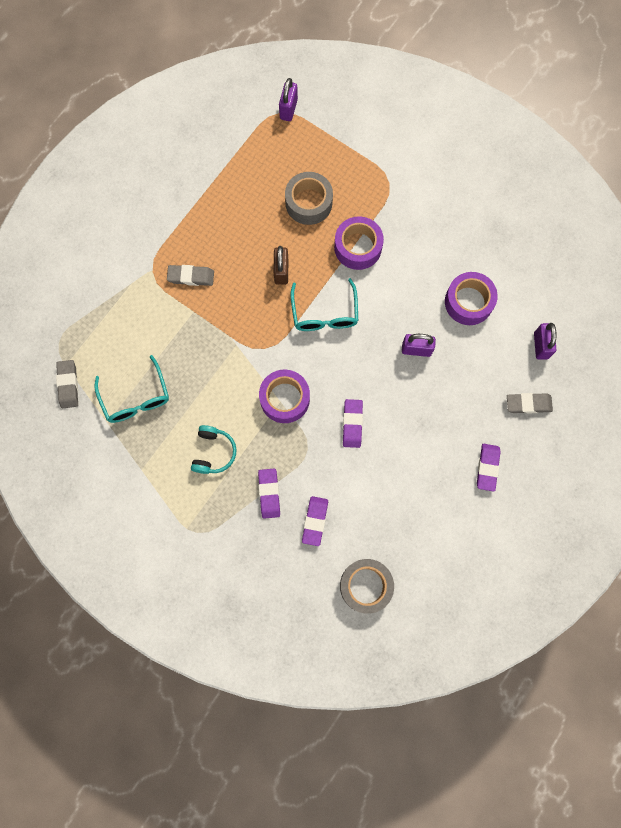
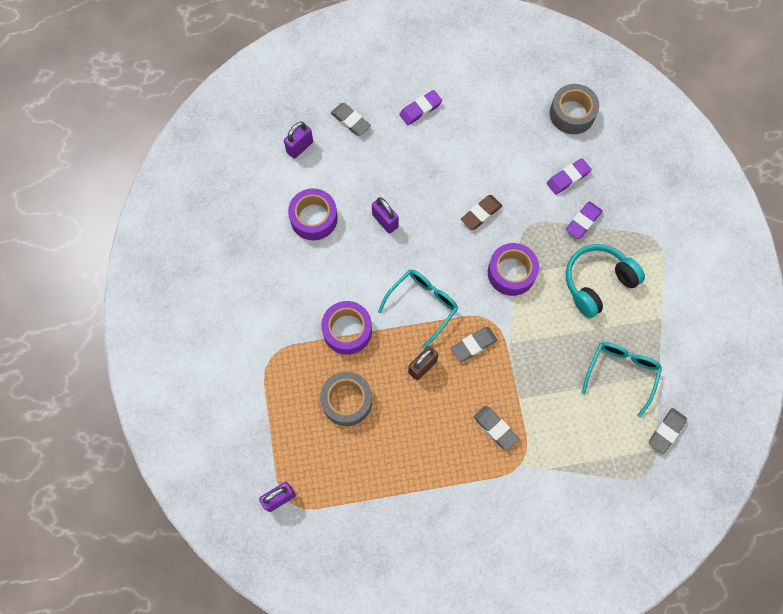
camera: 135 degrees left, 5 degrees down
(213, 452) = (597, 283): turquoise headphones -> turquoise headphones, size x1.57
(260, 319) = (473, 345): none -> grey eraser
(352, 424) = (481, 214): purple eraser -> brown eraser

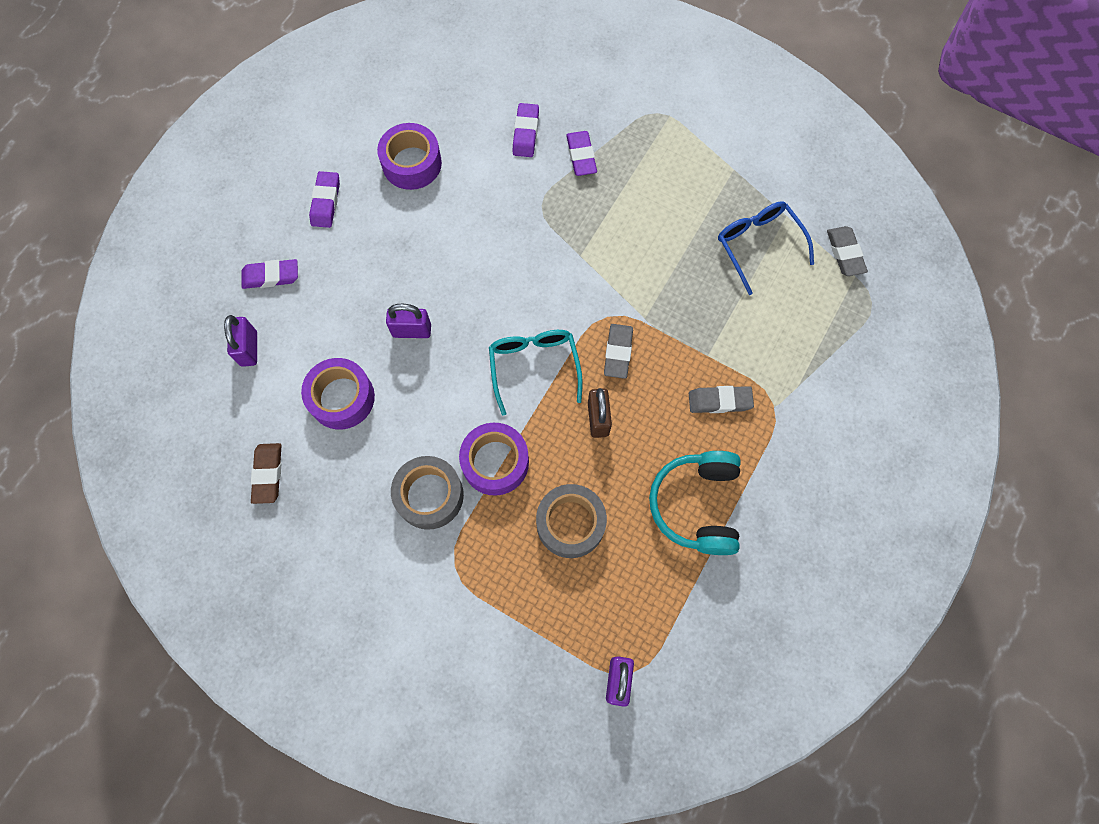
camera: 50 degrees left, 0 degrees up
(350, 121) = (271, 276): grey eraser -> purple eraser
(481, 214) = (489, 236): brown eraser -> brown eraser (268, 474)
(511, 272) = (575, 258): purple tape -> purple tape (412, 163)
(572, 114) = (465, 77): grey tape -> grey tape (429, 495)
(597, 283) = (652, 193): turquoise headphones -> turquoise headphones (697, 505)
(621, 373) = (758, 246): turquoise glasses -> blue glasses

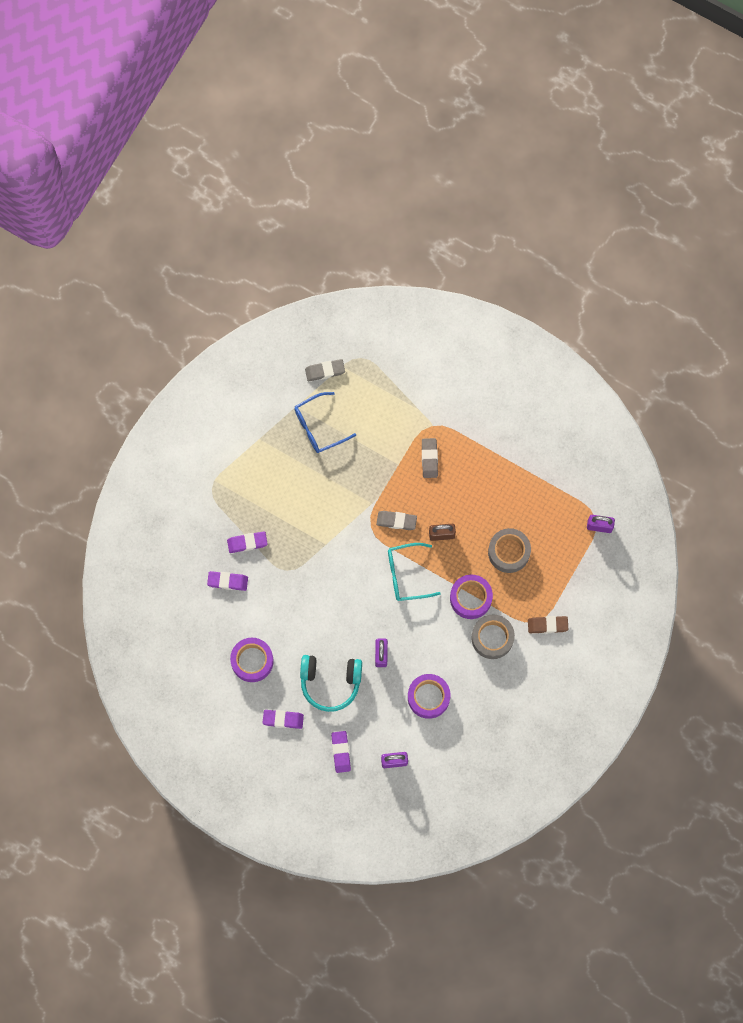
camera: 90 degrees left, 5 degrees up
(268, 474) = (479, 740): brown eraser -> brown eraser (547, 625)
(697, 505) = (496, 476): turquoise headphones -> turquoise headphones (330, 682)

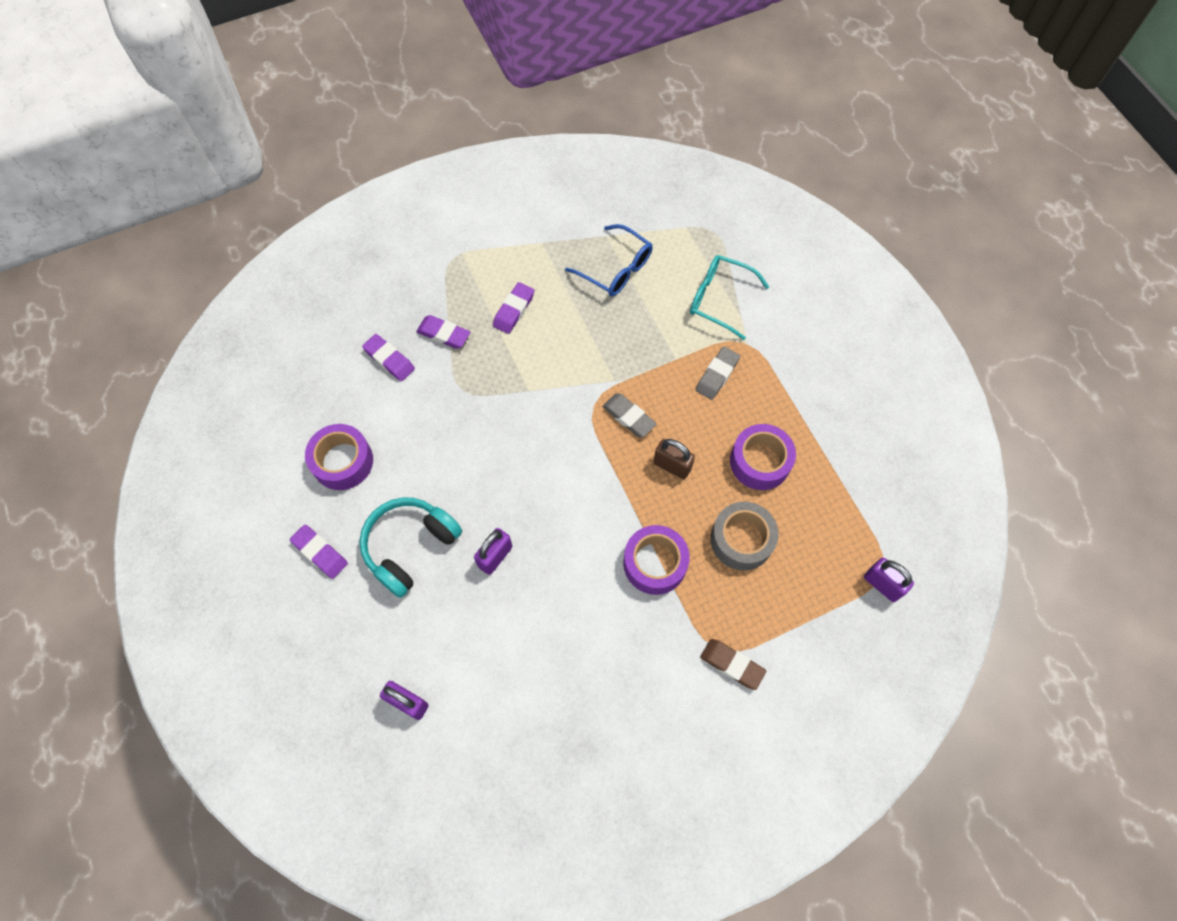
camera: 35 degrees right, 10 degrees down
(319, 426) = (615, 268): blue glasses -> blue glasses turned 150 degrees counterclockwise
(325, 371) = (663, 221): grey eraser -> none
(330, 682) = (410, 547): turquoise headphones -> turquoise headphones turned 90 degrees clockwise
(341, 752) = (353, 642): purple eraser -> purple eraser (513, 310)
(407, 574) = (596, 484): turquoise glasses -> turquoise glasses (720, 299)
(428, 697) = (513, 650): purple tape -> purple tape (760, 461)
(492, 638) = (648, 631): grey tape -> none

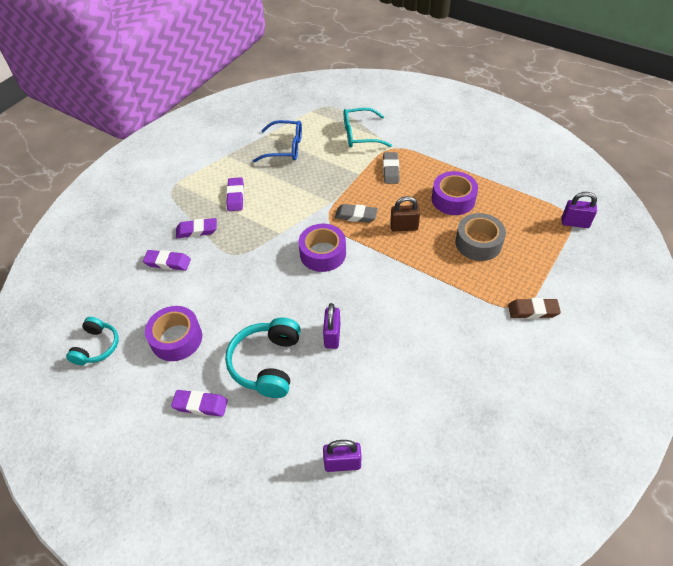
camera: 30 degrees left, 15 degrees down
(265, 424) = (97, 347): none -> turquoise headphones
(655, 563) = (438, 283): purple tape -> purple tape (323, 253)

